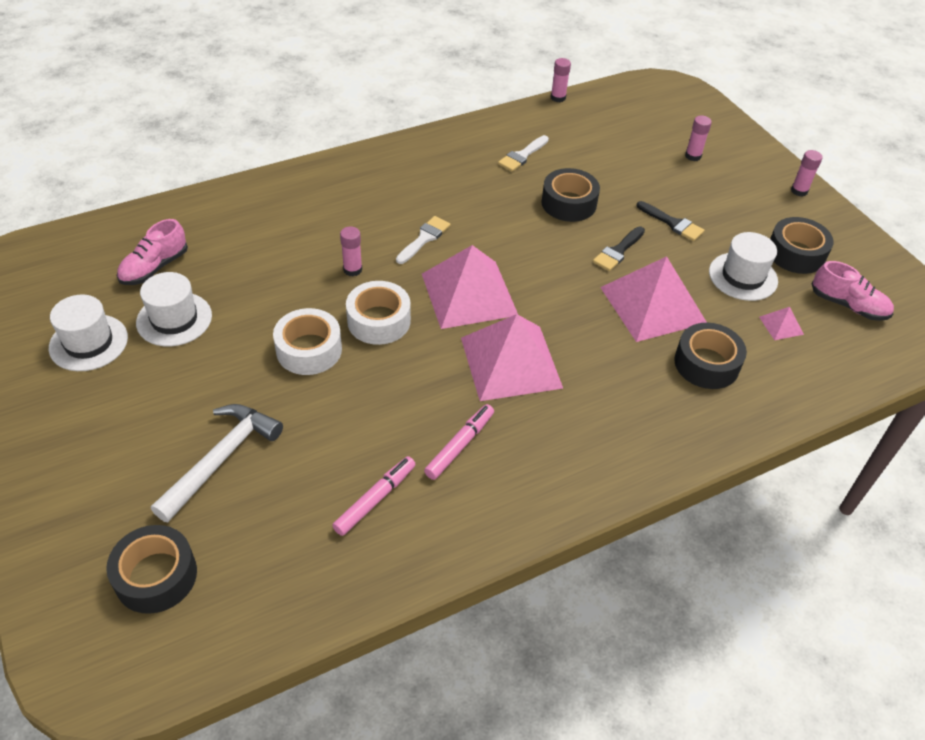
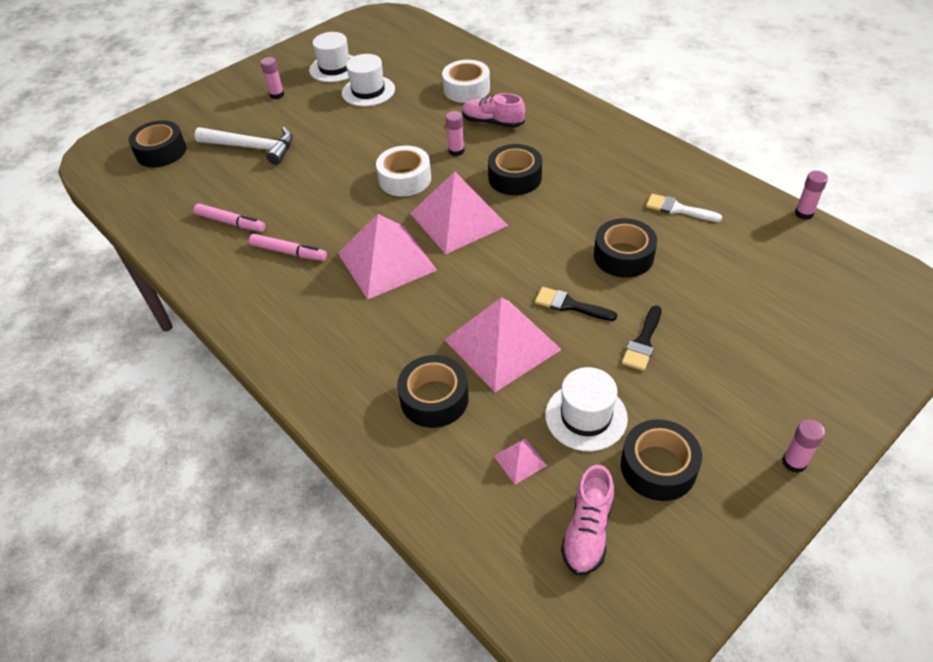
camera: 80 degrees right, 0 degrees up
(154, 268) = (414, 68): pink shoe -> pink shoe (492, 122)
(309, 350) = (361, 154): white tape -> white tape (466, 89)
(424, 239) = (515, 178): white brush -> black tape
(693, 156) = (786, 344): pink glue stick -> pink glue stick (277, 95)

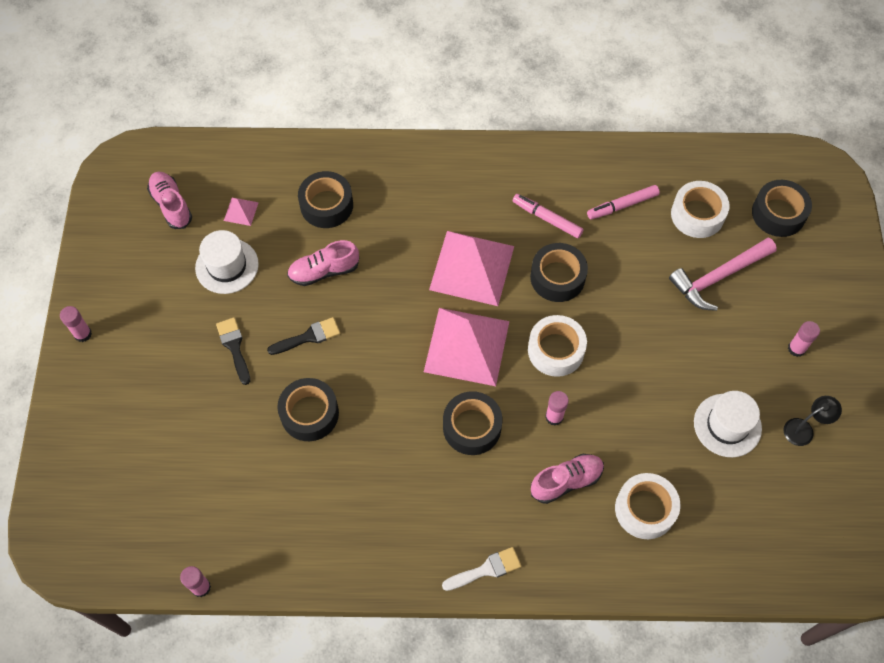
camera: 130 degrees right, 15 degrees up
(201, 184) = (697, 215): none -> white tape
(252, 147) = (718, 277): white hammer -> pink hammer
(289, 252) = (547, 219): pink marker -> pink marker turned 60 degrees clockwise
(335, 68) = (804, 429): white hat -> black lamp
(502, 344) = (324, 271): pink pyramid -> pink shoe
(658, 467) = (160, 269): black tape -> black tape (557, 277)
(678, 209) = (308, 503): white brush -> white brush (486, 569)

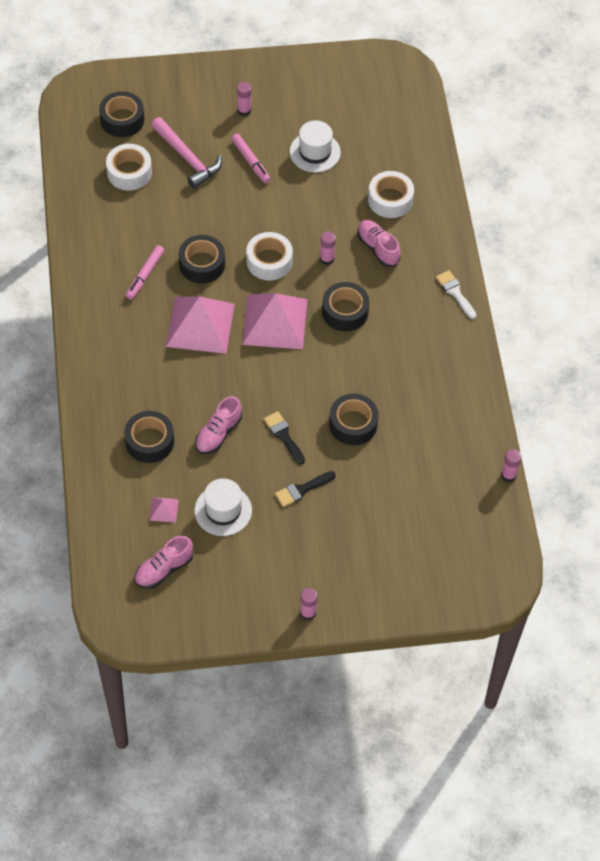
camera: 100 degrees left, 5 degrees down
(324, 271) = (218, 433): pink shoe -> pink shoe turned 60 degrees clockwise
(622, 205) = (126, 223): pink marker -> pink marker (251, 161)
(804, 429) = (310, 107): black lamp -> none

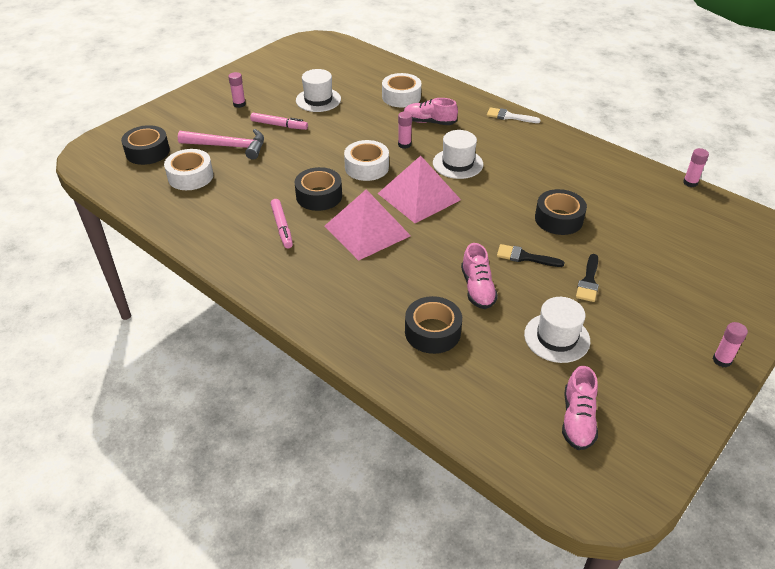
camera: 40 degrees left, 15 degrees down
(164, 509) = (512, 373): pink pyramid -> none
(345, 311) = (457, 163): black tape -> white hat

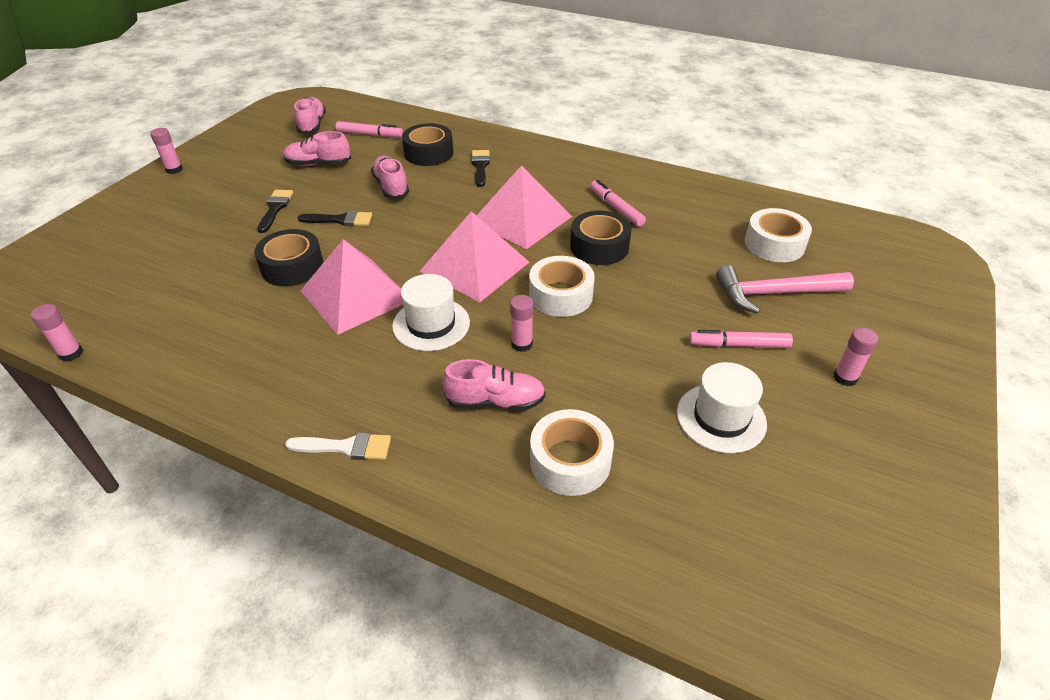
camera: 165 degrees right, 0 degrees up
(147, 152) = (868, 266): black tape -> none
(382, 300) = (480, 166): none -> black brush
(500, 382) = (370, 134): none -> pink marker
(508, 190) = (356, 295): none -> pink pyramid
(557, 337) = (318, 164): white hat -> pink shoe

